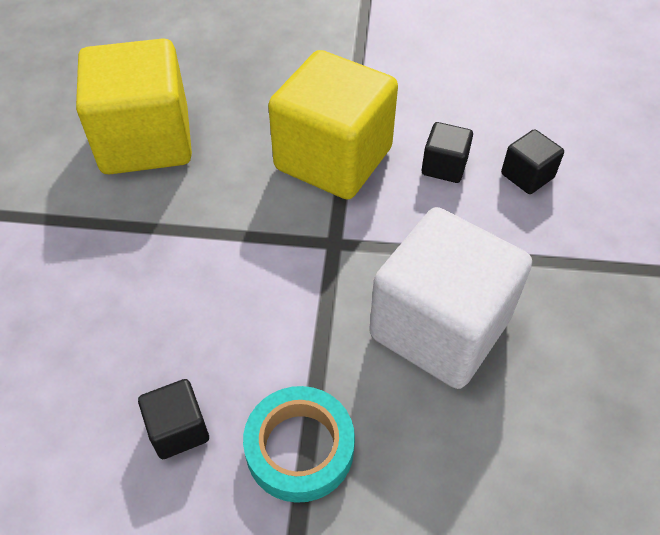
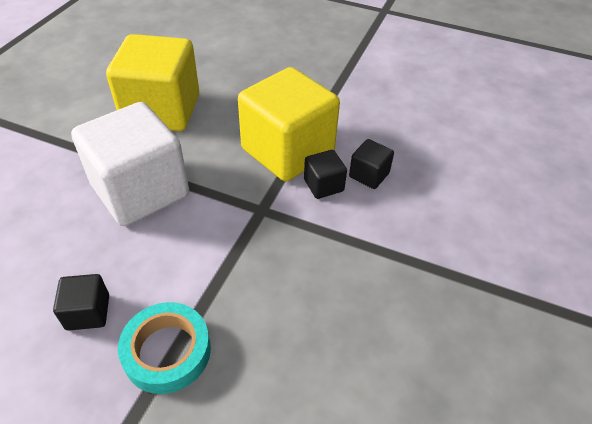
camera: 15 degrees right, 5 degrees down
(439, 327) = (313, 292): white cube -> white cube (140, 191)
(527, 176) = (432, 196): black cube -> black cube (323, 185)

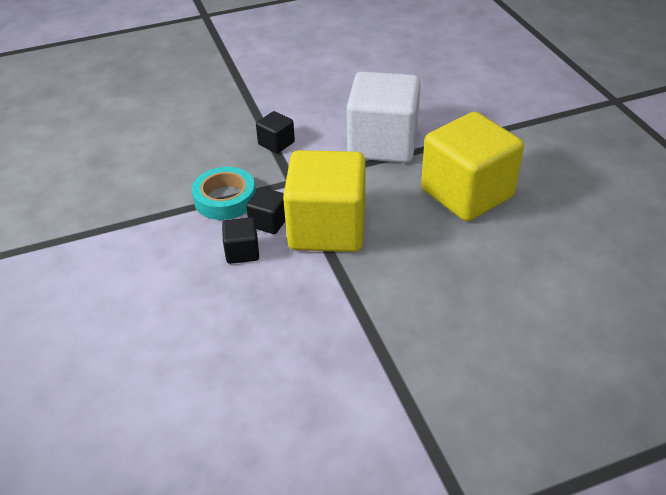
camera: 140 degrees right, 5 degrees down
(88, 312) = (315, 93): black cube -> black cube (276, 143)
(167, 351) = (256, 104): turquoise tape -> turquoise tape (225, 199)

